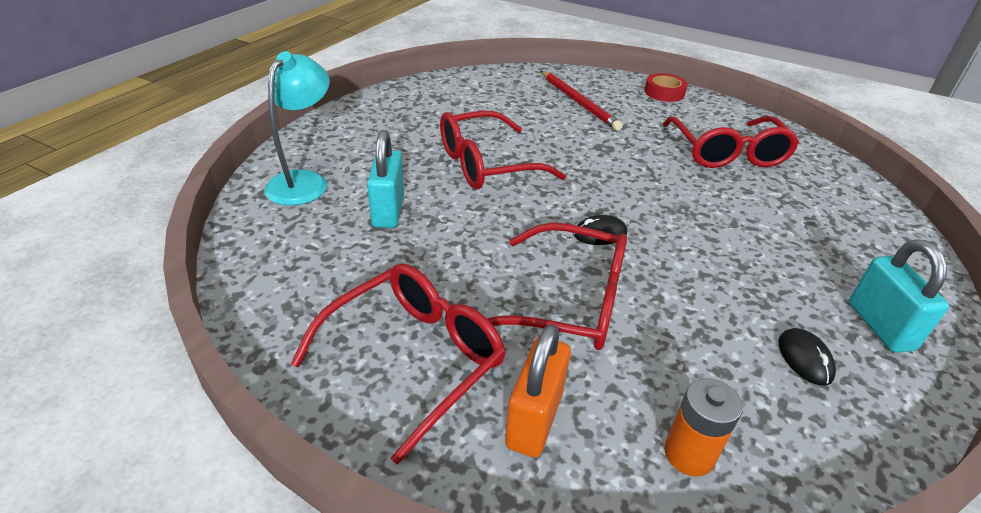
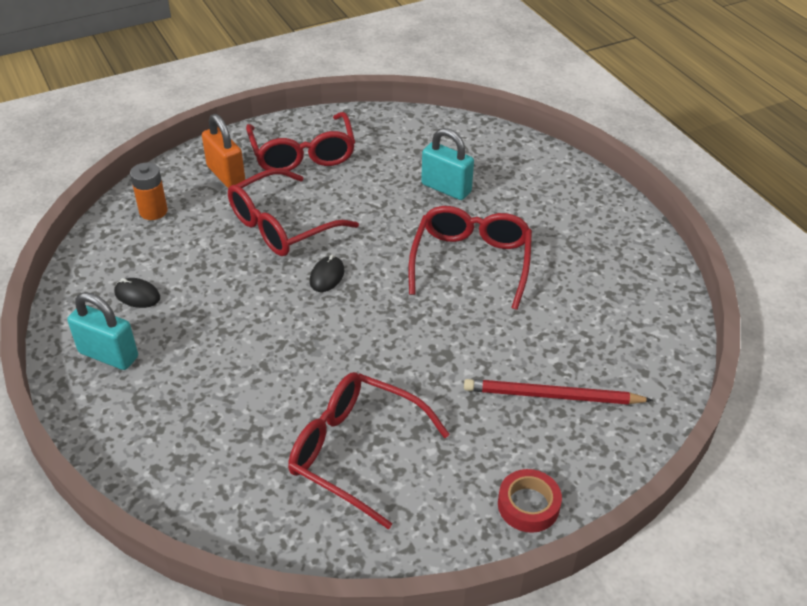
camera: 125 degrees right, 5 degrees up
(304, 181) = (517, 163): turquoise lamp -> none

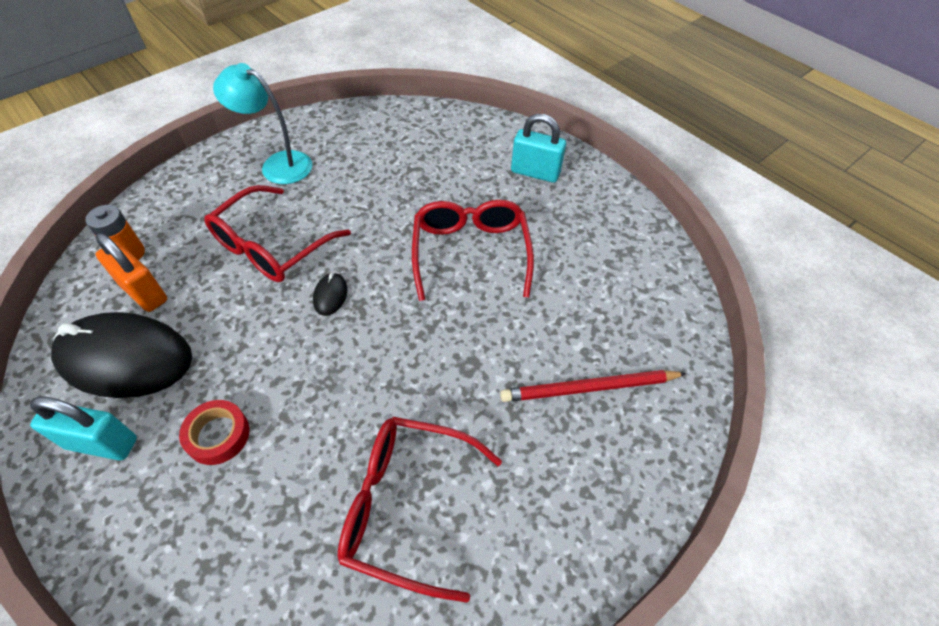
camera: 15 degrees left, 10 degrees up
(137, 295) = (125, 359): black mouse -> black mouse, size x2.49
(226, 175) = (202, 199): orange padlock -> orange padlock (144, 292)
(303, 154) = (278, 164): red glasses -> turquoise lamp
(446, 188) = (426, 178): turquoise padlock -> turquoise padlock (535, 172)
(528, 505) = (604, 528): red tape -> red tape (218, 435)

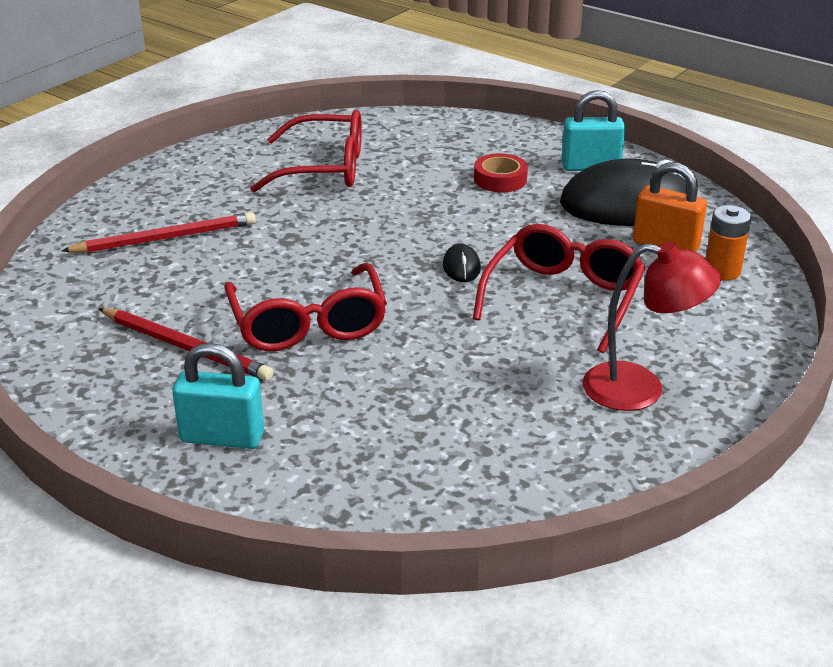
camera: 170 degrees right, 20 degrees down
(278, 164) = (640, 389): turquoise lamp -> red lamp
(560, 244) = (186, 347): none -> red pencil

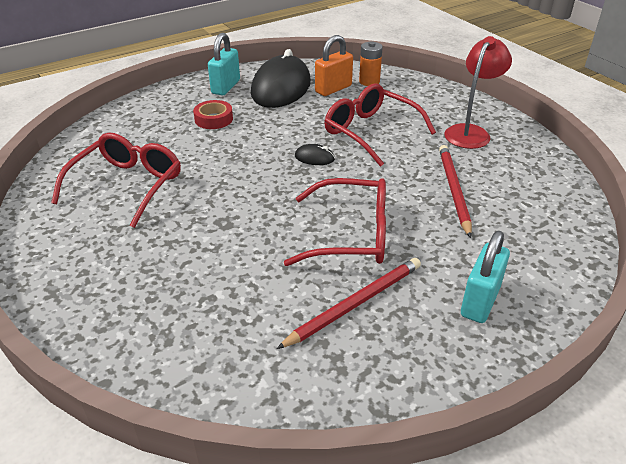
camera: 70 degrees left, 5 degrees up
(165, 238) = (171, 292): red pencil -> red pencil (453, 190)

